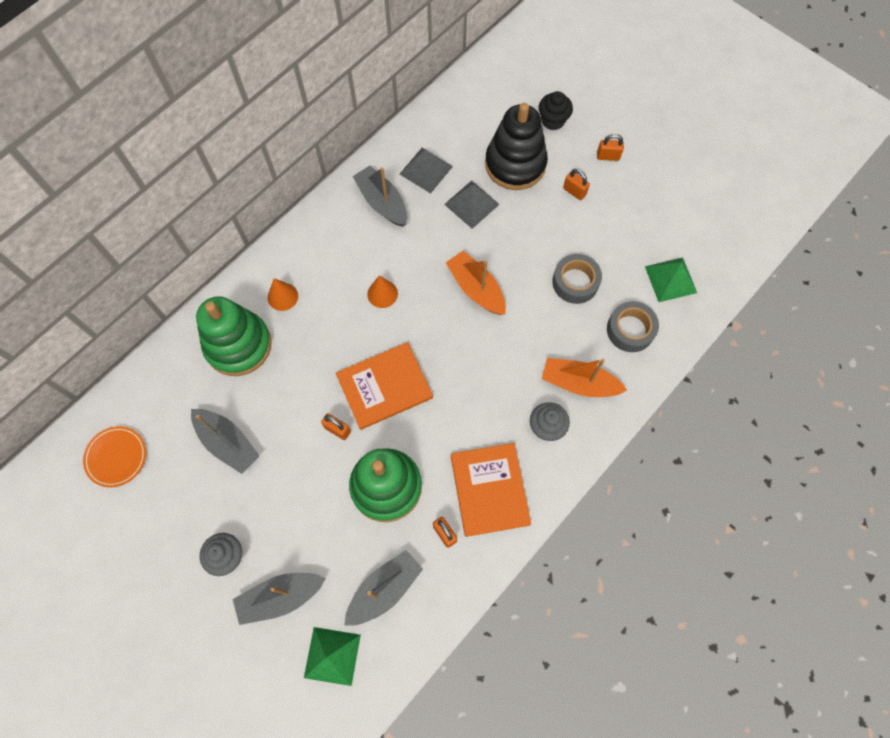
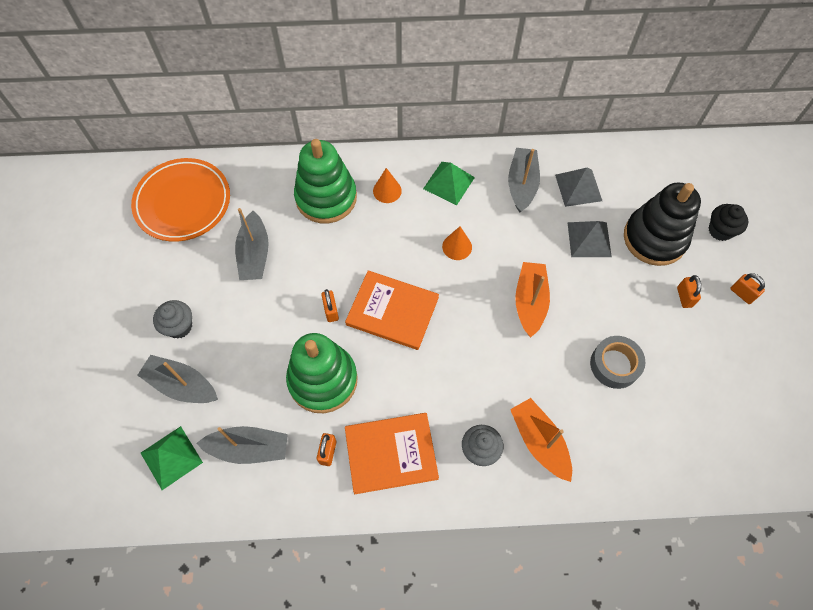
camera: 45 degrees right, 5 degrees down
(116, 457) = (183, 202): orange plate -> orange plate, size x1.79
(490, 490) = (391, 453): orange book -> orange book turned 45 degrees clockwise
(630, 330) = (624, 441): grey tape -> none
(671, 279) = (701, 433): green pyramid -> green pyramid (449, 183)

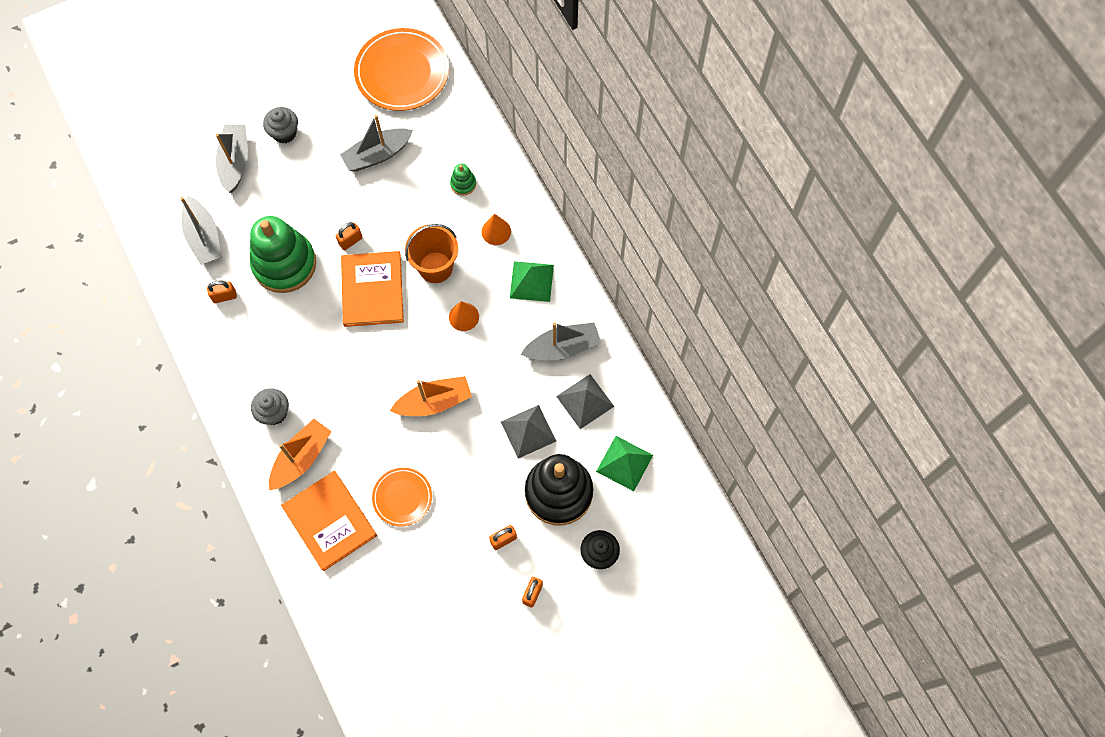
camera: 65 degrees right, 5 degrees up
(171, 457) = (174, 186): green pyramid -> green pyramid (624, 463)
(326, 198) = (463, 184): green stacking toy -> green stacking toy, size x0.42
(391, 453) = (243, 344): orange book -> orange book (329, 521)
(396, 250) = (435, 267): none -> orange bucket
(614, 365) = (402, 497): grey tape -> orange plate

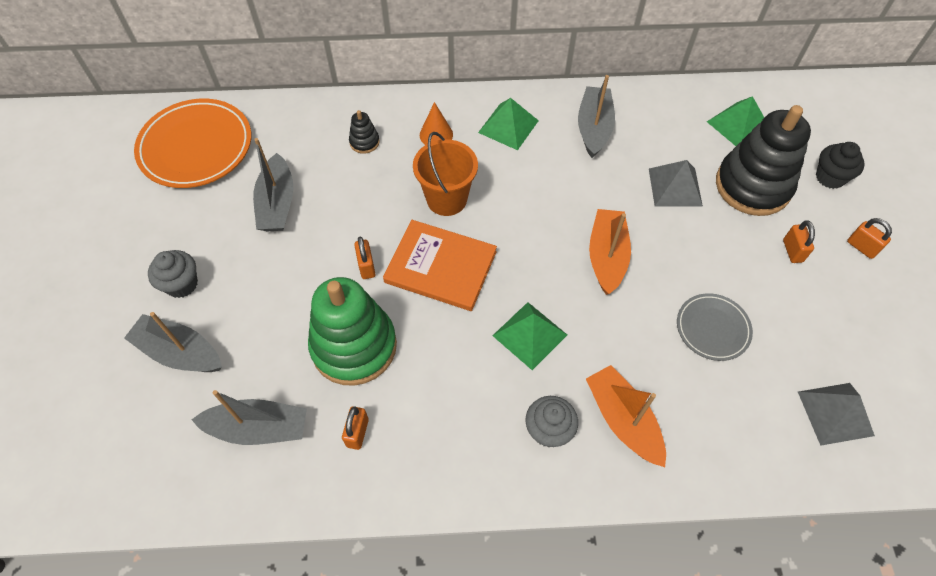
camera: 65 degrees left, 10 degrees down
(329, 521) = (718, 418): orange book -> none
(342, 373) = (529, 335): none -> green pyramid
(402, 497) = (712, 328): orange plate -> grey plate
(463, 184) = (364, 142): green stacking toy -> black stacking toy
(464, 316) = (518, 195): orange cone -> none
(585, 401) = (660, 131): grey pyramid -> grey pyramid (835, 413)

